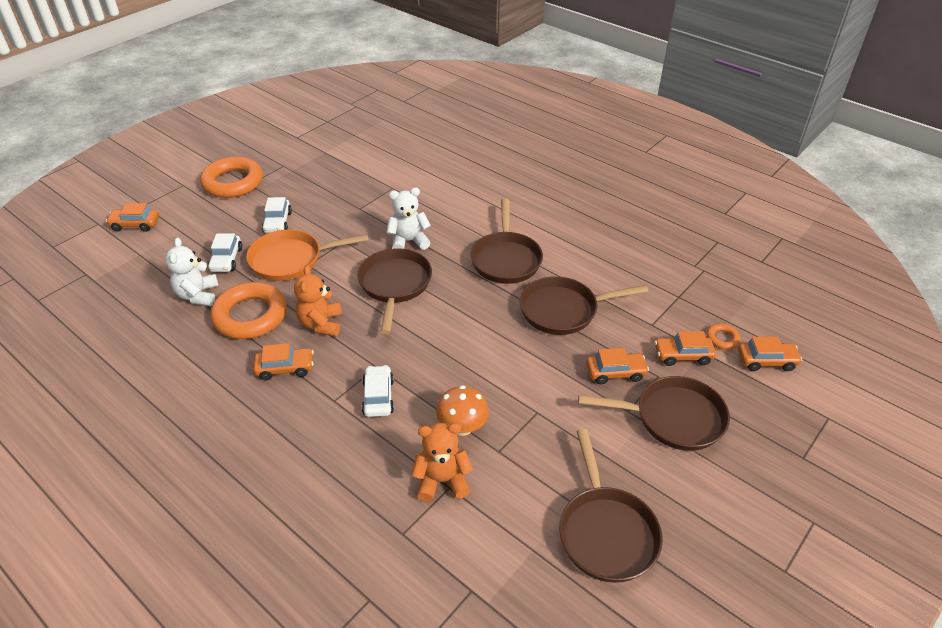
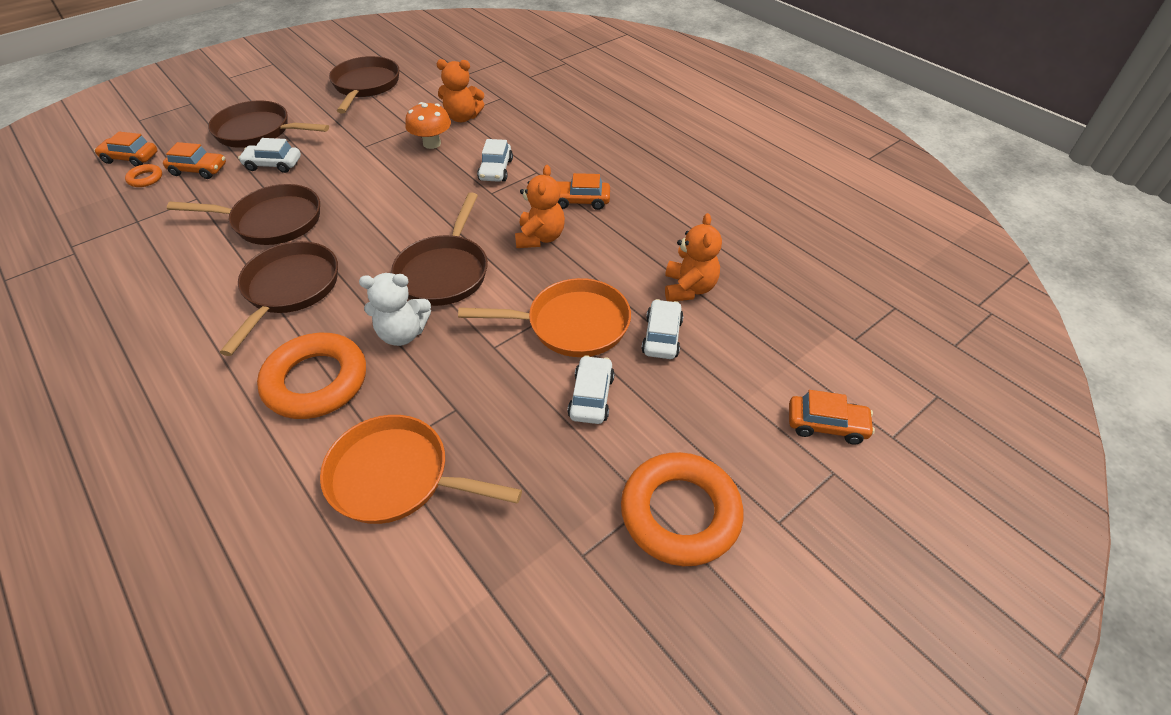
camera: 170 degrees left, 5 degrees up
(198, 295) = (689, 288): white teddy bear -> orange teddy bear
(250, 316) = (620, 256): orange ring -> orange ring (316, 381)
(382, 179) = (397, 477): none -> orange pan
(615, 372) = (273, 164): orange car -> white car

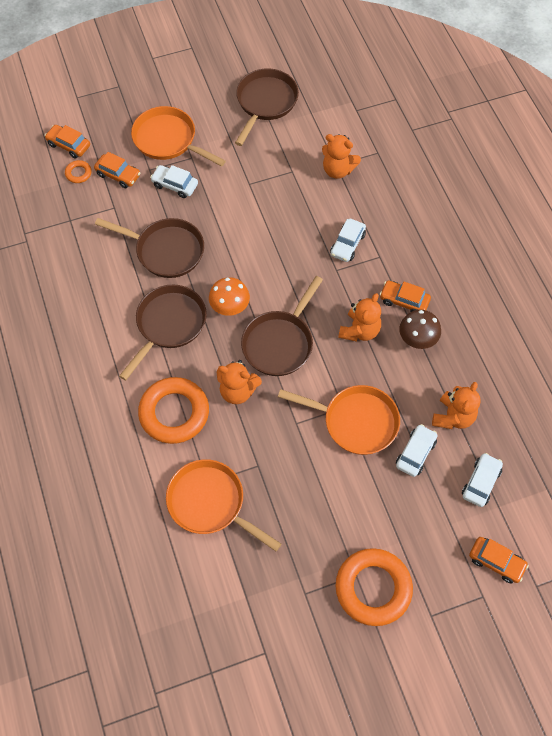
camera: 20 degrees right, 15 degrees up
(258, 131) = (168, 140): brown pan -> orange pan
(402, 333) = (238, 391): white teddy bear -> orange teddy bear
(432, 143) = (304, 196): orange mushroom -> orange mushroom (230, 307)
(591, 397) = (348, 486): white car -> white car (480, 482)
(611, 229) = (417, 339): none -> brown mushroom

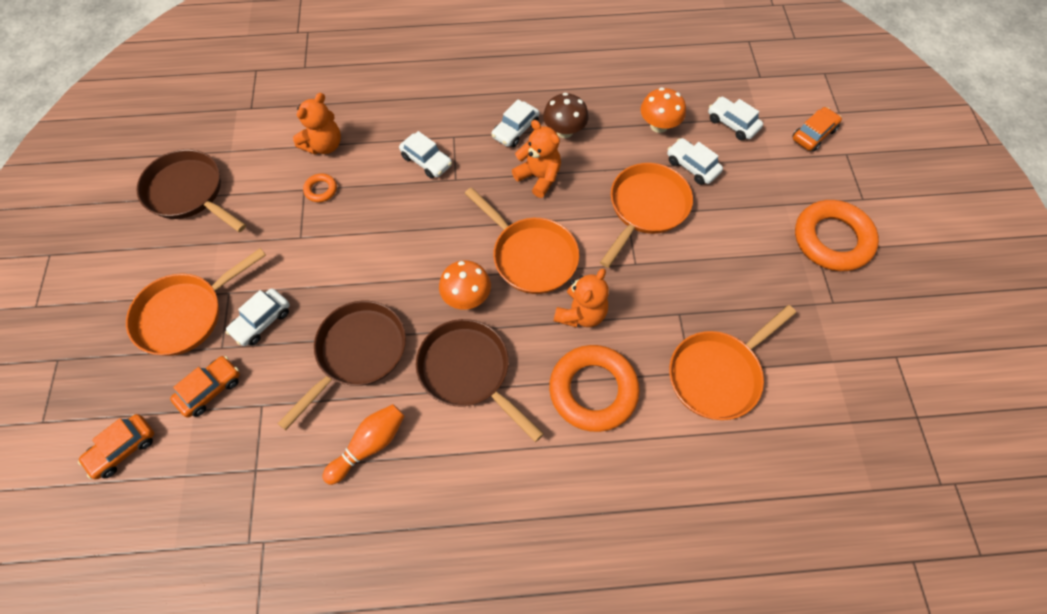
camera: 75 degrees left, 0 degrees up
(78, 173) = (180, 443): orange ring -> orange ring (321, 190)
(100, 279) = (369, 445): none -> orange bowling pin
(280, 343) = (531, 256): brown pan -> orange pan
(404, 301) = (515, 130): orange car -> white car
(453, 417) = (659, 125): orange teddy bear -> orange mushroom

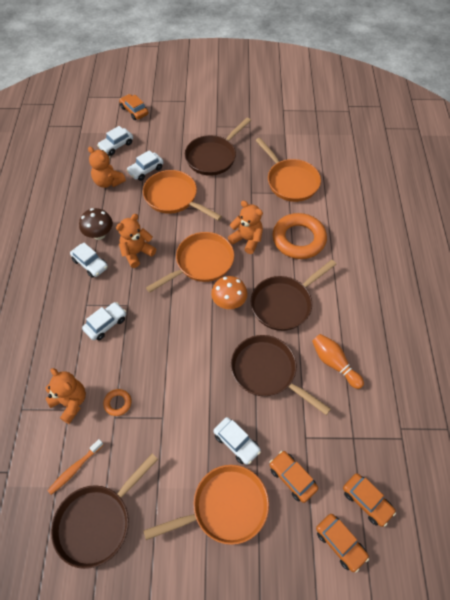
camera: 85 degrees left, 5 degrees down
(168, 485) = (367, 501): none -> orange car
(185, 314) = (225, 507): orange pan -> orange pan turned 75 degrees counterclockwise
(247, 163) = (75, 469): none -> orange toothbrush
(659, 125) = (108, 182): orange mushroom -> orange teddy bear
(743, 252) = (213, 157): none -> brown pan
(832, 239) = (210, 118): orange ring -> none

